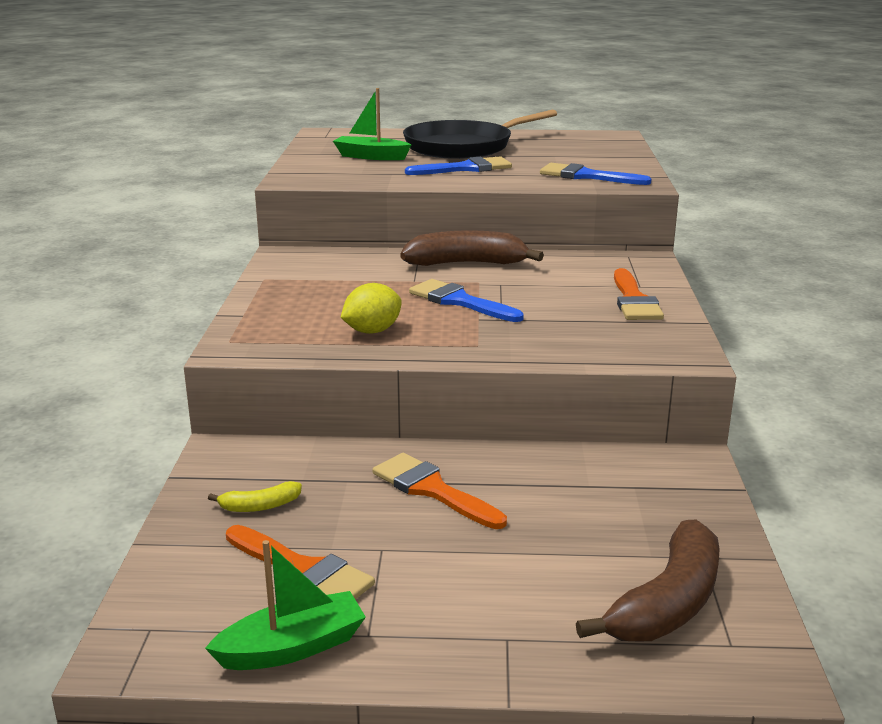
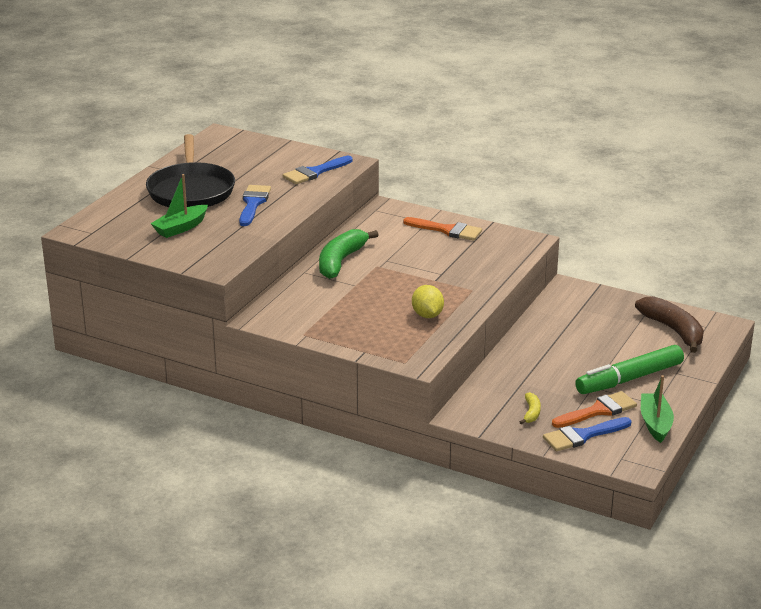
camera: 65 degrees left, 5 degrees up
(432, 490) = (548, 361): orange brush -> none
(437, 584) = (629, 379): none -> green marker
(459, 301) = (404, 279): blue brush -> blue brush (582, 436)
(467, 263) = (340, 261): brown banana -> green banana

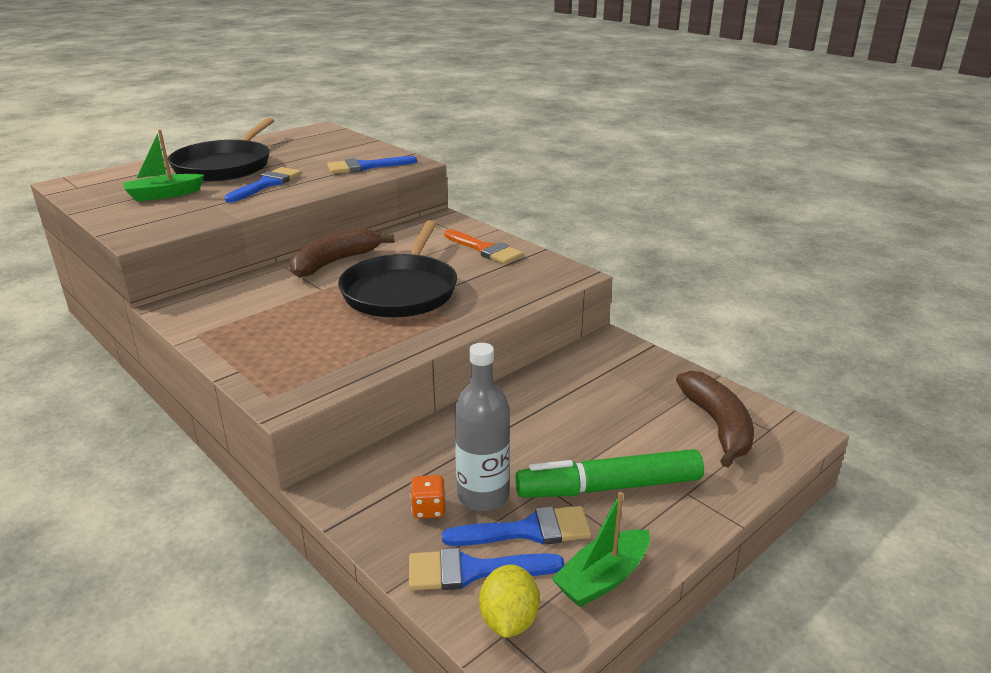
camera: 20 degrees right, 0 degrees up
(340, 261) = (335, 262): green banana -> brown banana
(416, 275) = (401, 290): none -> black pan
(427, 315) = (364, 339): yellow lemon -> yellow lemon (509, 620)
(531, 413) = (429, 509): yellow banana -> orange dice
(558, 399) = (483, 496): none -> grey bottle
(598, 411) = (528, 530): orange brush -> blue brush
(655, 423) = (602, 578): green boat -> green boat turned 150 degrees counterclockwise

